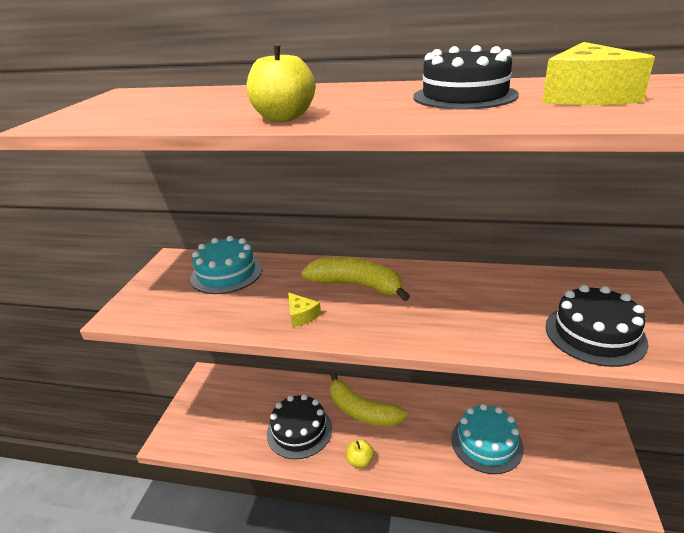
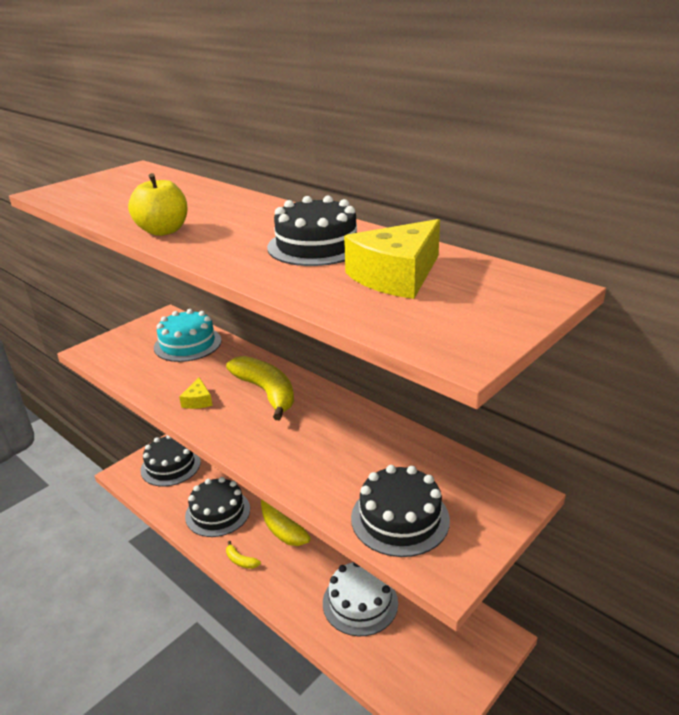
camera: 30 degrees right, 0 degrees up
(214, 411) = (170, 466): none -> black cake
(360, 461) = (240, 560): yellow apple -> yellow banana
(486, 443) = (360, 603): turquoise cake -> white cake

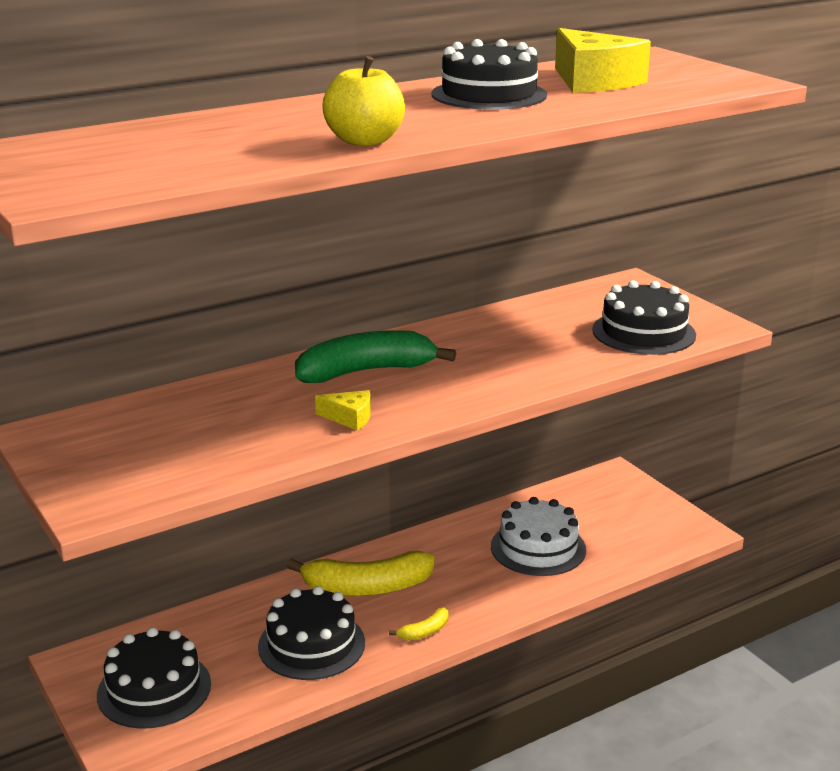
camera: 75 degrees left, 5 degrees down
(187, 344) = (167, 417): turquoise cake -> none
(266, 392) = (366, 371): yellow banana -> green banana

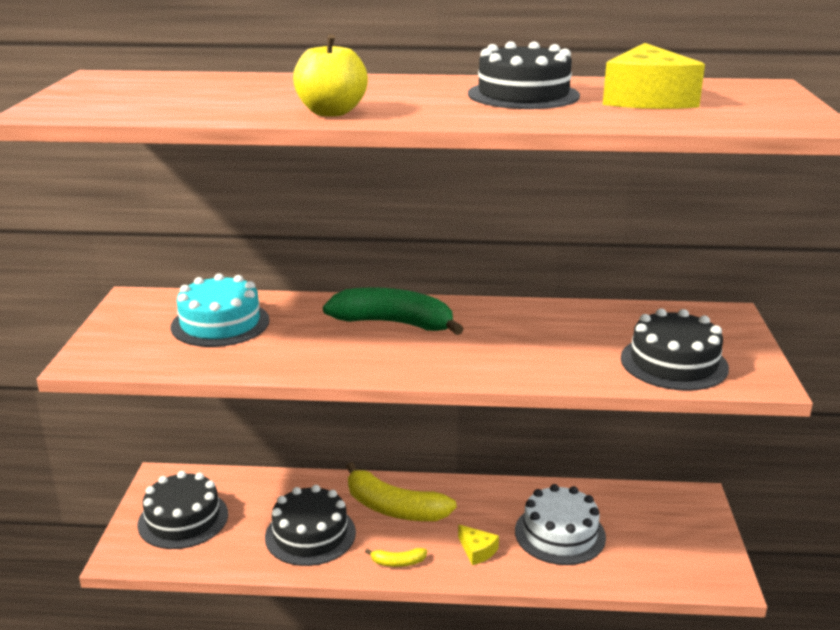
camera: 35 degrees right, 0 degrees up
(187, 425) = (220, 323): none -> turquoise cake
(349, 418) = (330, 355): yellow cheese -> yellow cheese (477, 551)

